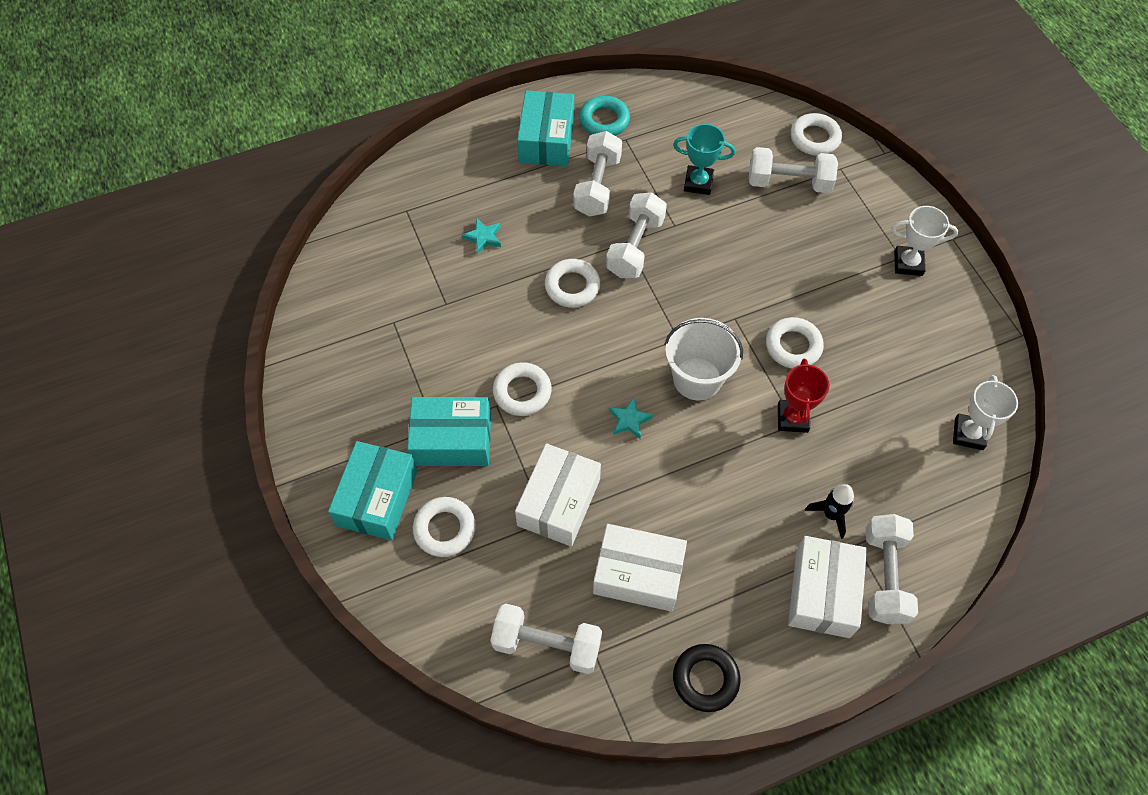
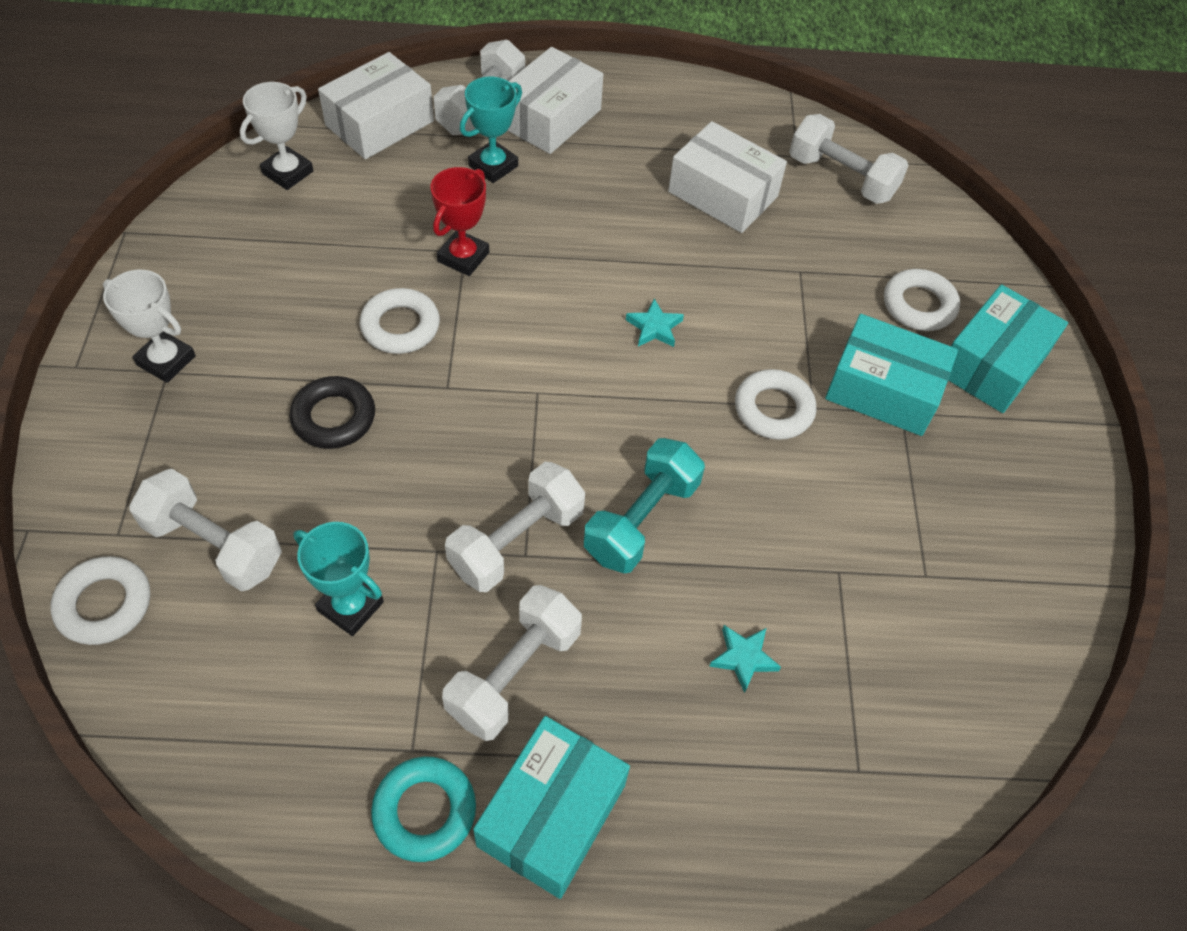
camera: 160 degrees left, 5 degrees down
(558, 502) = (778, 282): white box -> white box (380, 123)
(572, 286) = (641, 520): white ring -> turquoise dumbbell
(697, 379) = (544, 338): white bucket -> none
(705, 679) = (701, 105): black ring -> black ring (334, 417)
(831, 514) = (493, 166): black rocket -> turquoise trophy

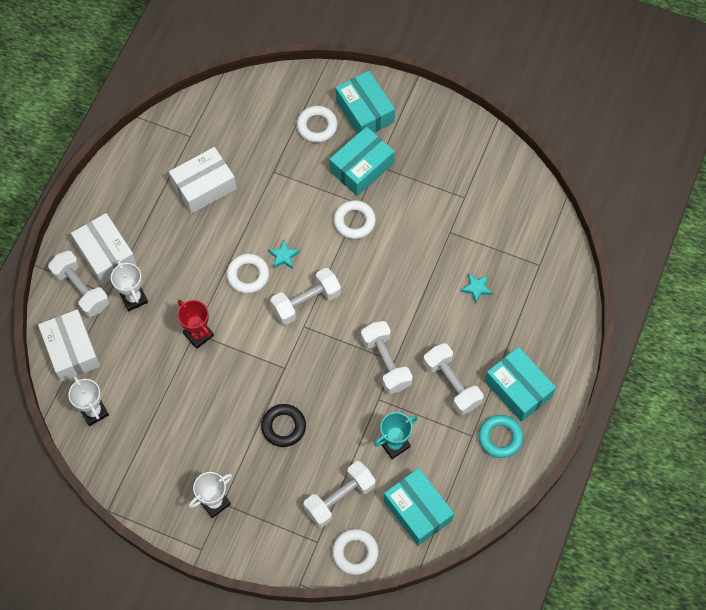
camera: 65 degrees left, 10 degrees up
(217, 692) = (417, 510): none -> turquoise box
(400, 326) = (235, 380): white ring -> white ring (248, 275)
(493, 166) = (134, 298): turquoise trophy -> white trophy
(641, 520) = (394, 304): turquoise dumbbell -> none
(841, 177) = (216, 121): white dumbbell -> white dumbbell (306, 302)

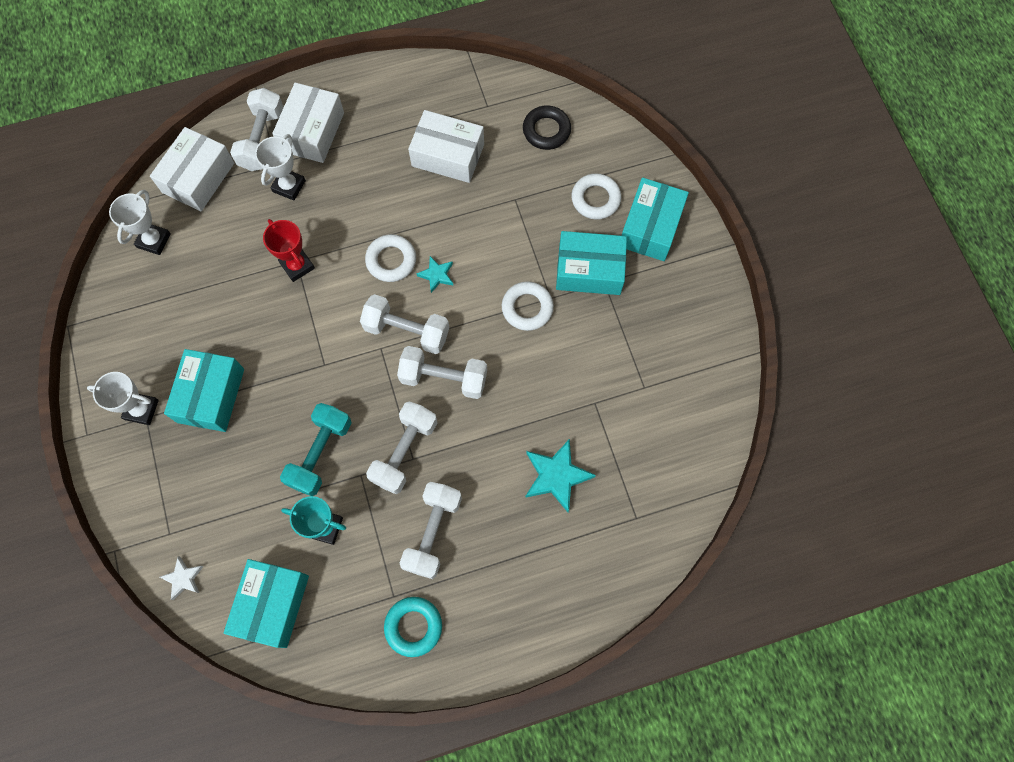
camera: 50 degrees right, 5 degrees up
(198, 334) = (297, 266): red trophy -> red trophy turned 45 degrees counterclockwise
(283, 427) = (263, 411): black ring -> black ring (546, 130)
(339, 498) = (229, 519): white dumbbell -> white dumbbell (444, 378)
(343, 413) = (320, 453): none -> turquoise dumbbell
(355, 553) = (183, 578): white ring -> white star
(476, 288) = (556, 476): turquoise star -> turquoise star, size x1.77
(518, 389) = (481, 603): turquoise box -> turquoise box (211, 395)

